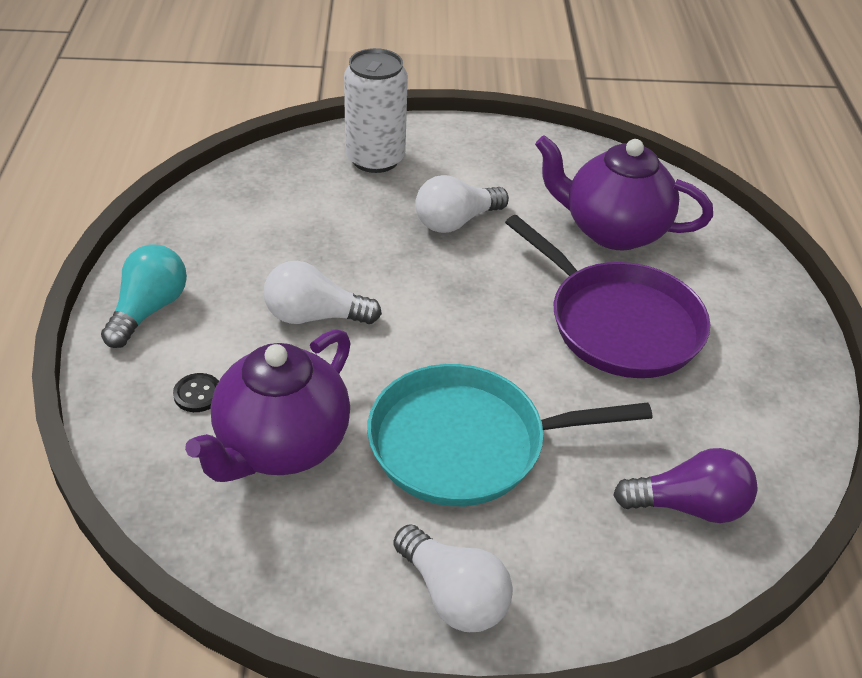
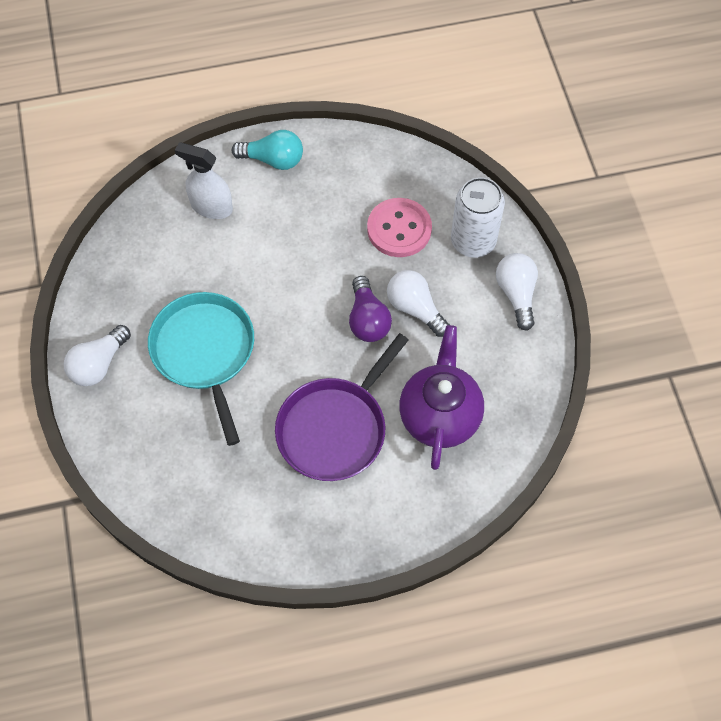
camera: 80 degrees right, 20 degrees up
(198, 394) = (211, 207): black button -> white spray bottle
(281, 445) = (182, 258): purple teapot -> none
(314, 316) = (291, 247): white light bulb -> white light bulb (516, 294)
(330, 212) = (399, 229): none -> pink button
(689, 506) = (182, 481): purple light bulb -> purple light bulb (368, 320)

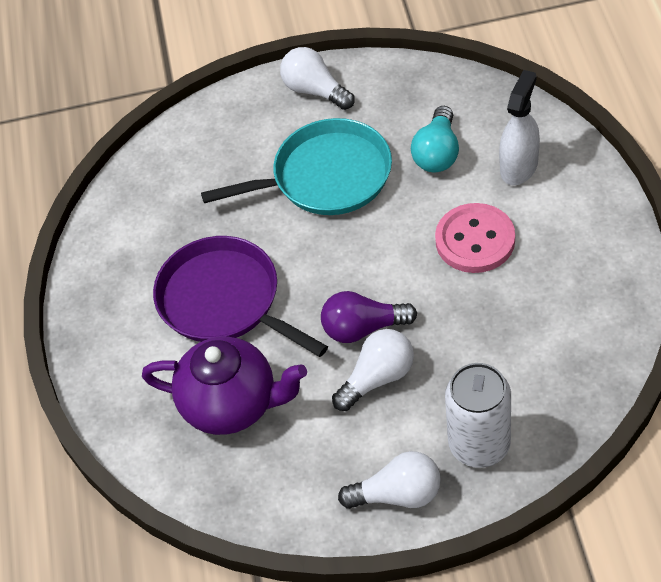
camera: 100 degrees right, 10 degrees down
(273, 159) = (593, 221): turquoise light bulb -> turquoise light bulb (437, 153)
(399, 229) = (495, 359): pink button -> pink button (475, 240)

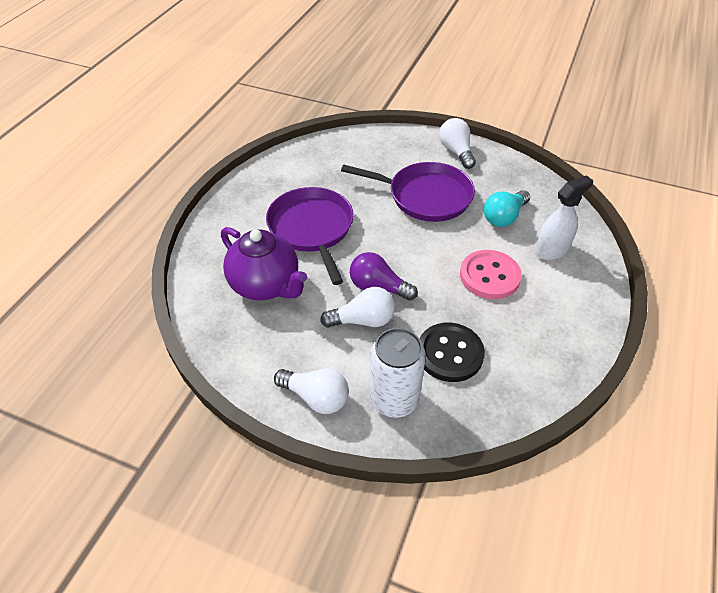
camera: 25 degrees right, 5 degrees down
(325, 177) = (425, 196): turquoise pan -> purple pan
(498, 358) = (450, 353): none -> black button

